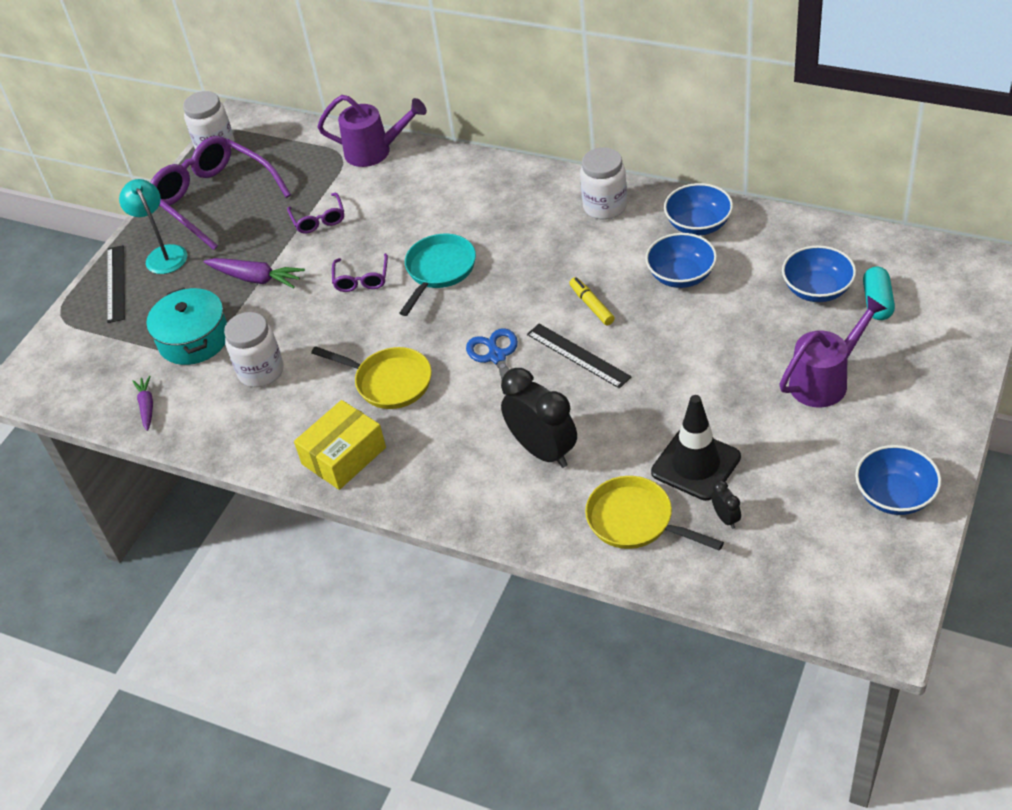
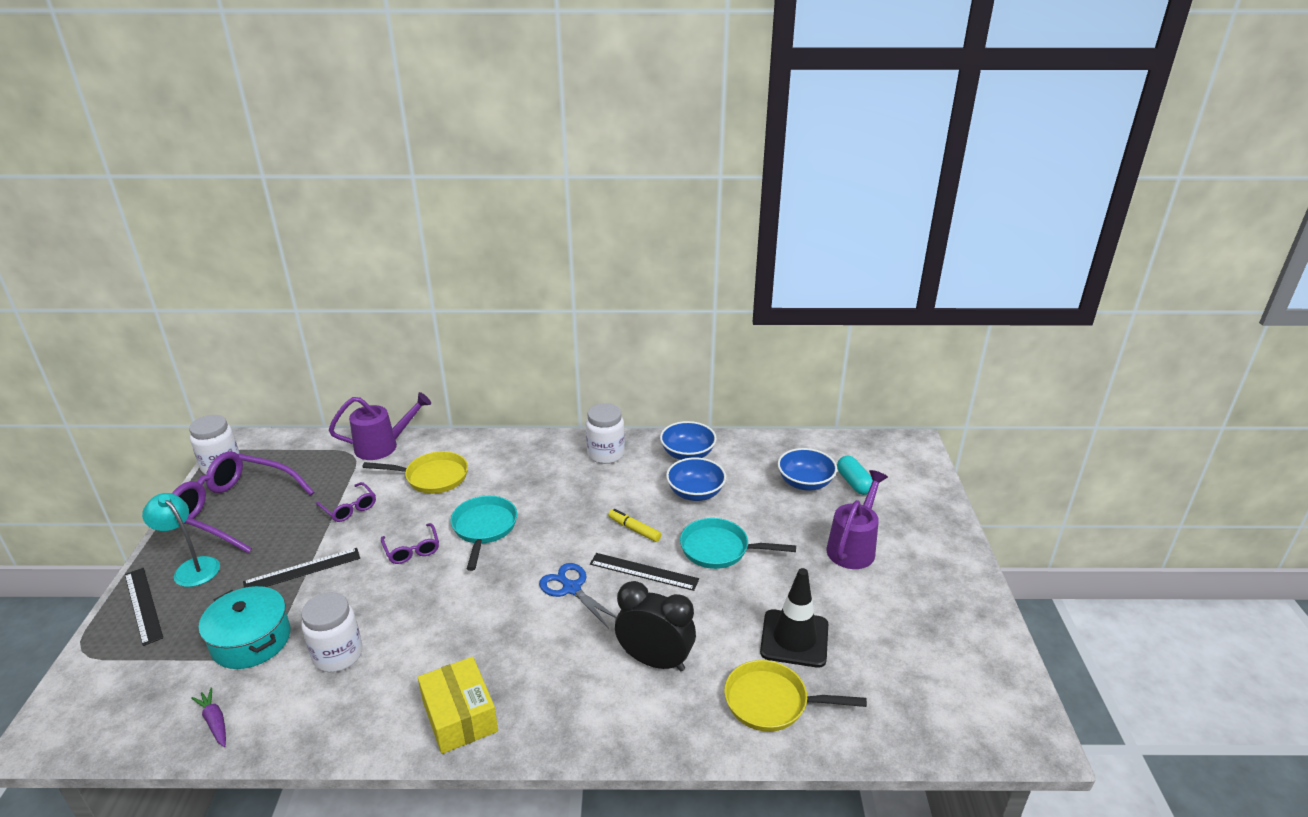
camera: 30 degrees left, 15 degrees down
(256, 278) = (302, 570): purple carrot -> black ruler
(344, 456) = (459, 716): yellow box -> yellow box turned 45 degrees counterclockwise
(389, 382) = (478, 634): yellow pan -> yellow pan (432, 477)
(671, 348) = (719, 549): none -> turquoise pan
(725, 518) = (846, 678): black clock -> none
(894, 496) = (963, 623): blue bowl -> none

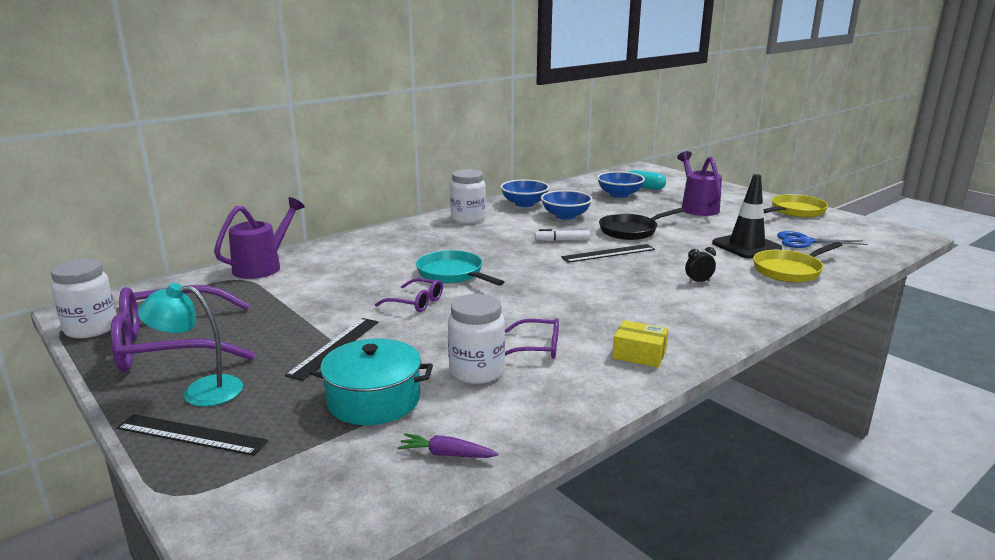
camera: 40 degrees left, 10 degrees down
(349, 508) = (304, 304): purple glasses -> purple glasses (536, 347)
(432, 477) = (350, 266): yellow pan -> yellow pan (795, 211)
(459, 716) = (639, 354): yellow box -> yellow box, size x0.66
(571, 588) = (579, 275): blue scissors -> blue scissors (805, 242)
(634, 529) = (562, 240): yellow marker -> white marker
(655, 661) = (698, 282): black clock -> black clock, size x0.44
(719, 549) = (631, 231): turquoise pan -> black pan

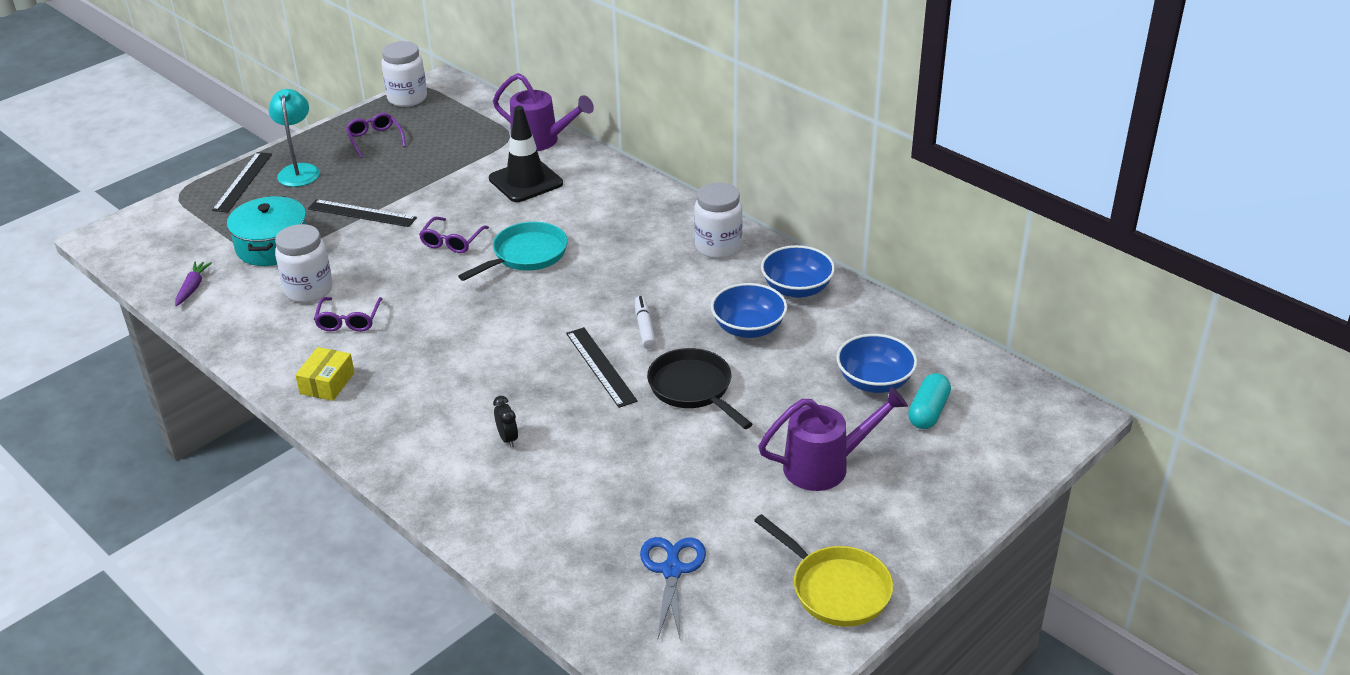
camera: 85 degrees right, 15 degrees up
(172, 345) = (375, 139): purple glasses -> purple glasses, size x0.47
(746, 246) = (643, 500): black traffic cone -> black traffic cone (525, 181)
(790, 270) = (549, 530): yellow pan -> none

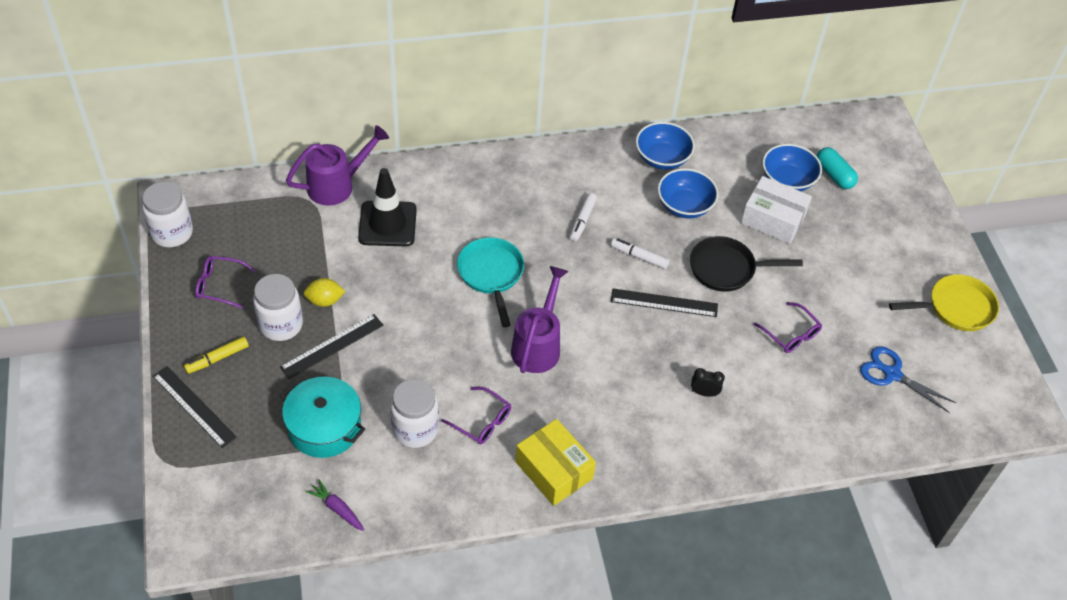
camera: 60 degrees left, 15 degrees up
(299, 170) = (217, 358): turquoise lamp -> yellow marker
(327, 383) = (554, 470): yellow box -> yellow box, size x1.52
(407, 189) = (325, 300): none -> yellow lemon
(452, 241) = (430, 308): purple glasses -> purple glasses (790, 334)
(652, 276) = (582, 220): none -> white marker
(718, 247) = (578, 168): white jar -> white jar (281, 325)
(803, 393) = (773, 219): none -> white box
(825, 466) = (849, 250): purple watering can -> purple watering can (538, 345)

